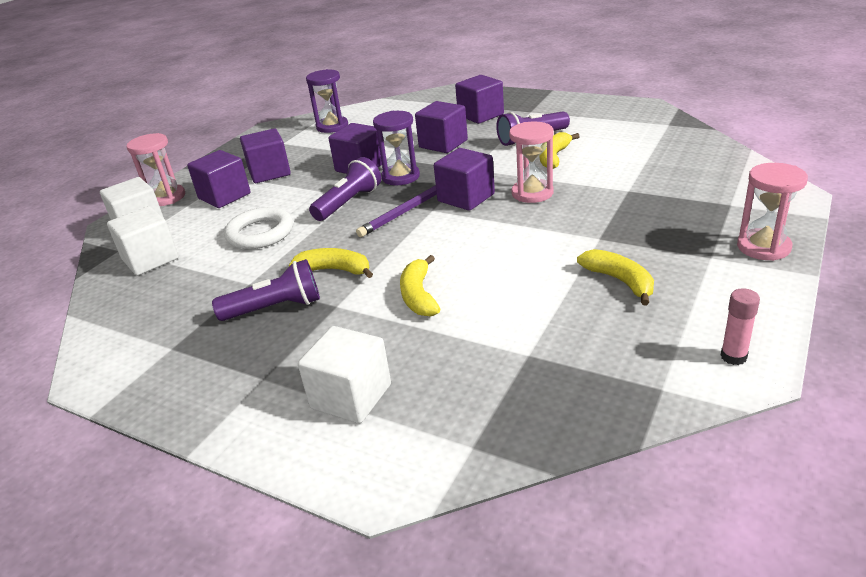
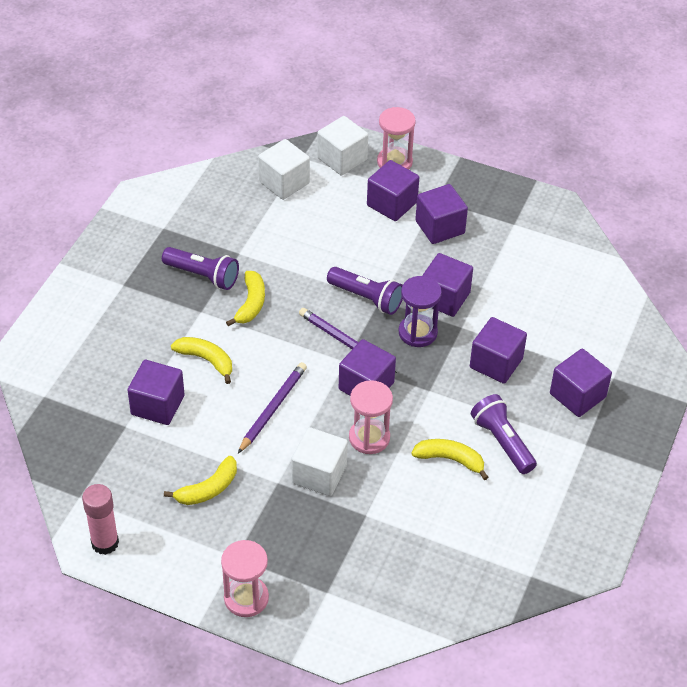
camera: 80 degrees right, 15 degrees up
(260, 233) = (317, 244): white ring -> none
(275, 308) = (203, 276): purple flashlight -> purple flashlight turned 45 degrees counterclockwise
(332, 126) = (556, 260): purple hourglass -> none
(351, 396) = (98, 332): white cube -> white cube (319, 474)
(418, 296) = (206, 360): yellow banana -> yellow banana turned 45 degrees clockwise
(491, 329) = (157, 405): none -> purple cube
(496, 246) = (273, 409): none -> purple pencil
(733, 357) = (105, 543): pink glue stick -> pink glue stick, size x1.54

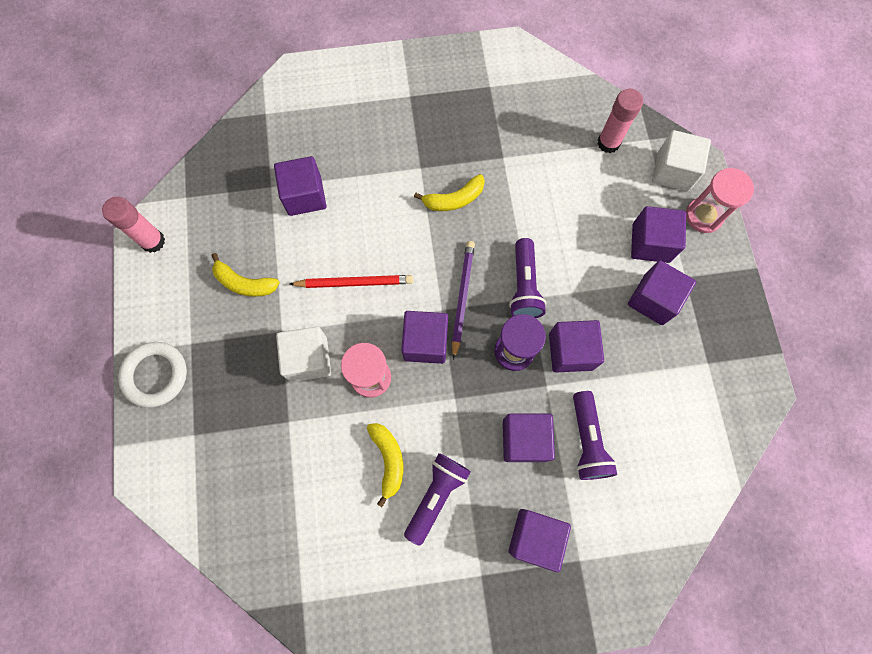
camera: 60 degrees right, 25 degrees up
(203, 276) = (459, 146): purple flashlight -> purple flashlight (587, 440)
(206, 360) = (372, 203): yellow banana -> none
(246, 598) = (155, 375): pink hourglass -> white ring
(273, 409) = (354, 283): purple pencil -> red pencil
(284, 182) = (608, 143): white cube -> pink glue stick

